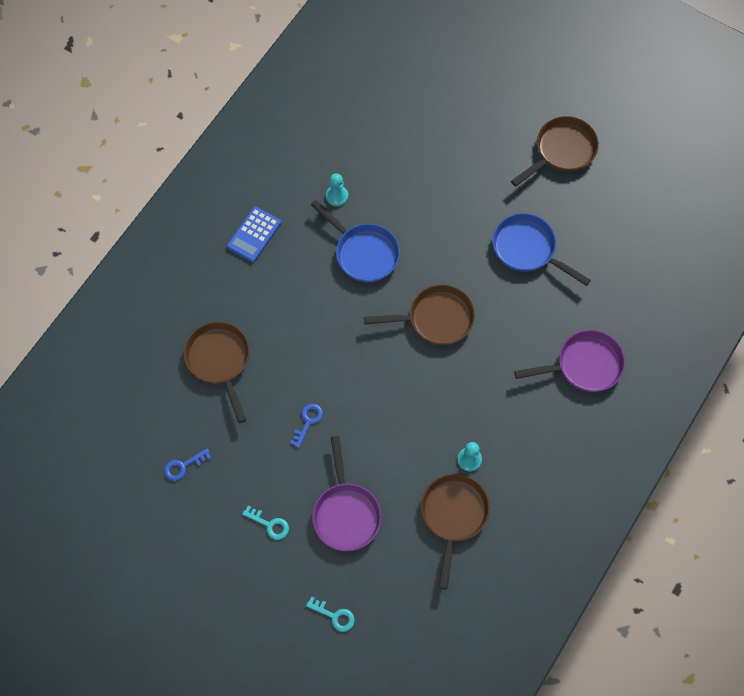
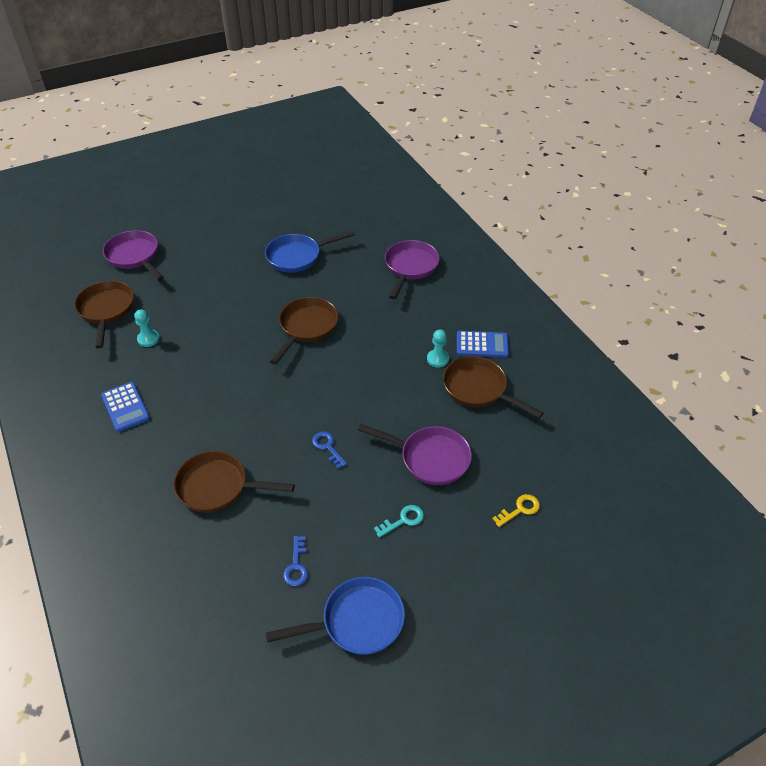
camera: 60 degrees left, 20 degrees down
(334, 616) = (520, 509): turquoise key -> yellow key
(363, 253) = (212, 344): blue pan -> blue pan (357, 621)
(429, 106) = (134, 256): none -> purple pan
(515, 491) = (482, 345): none -> blue calculator
(562, 151) = (241, 210): brown pan -> brown pan (106, 310)

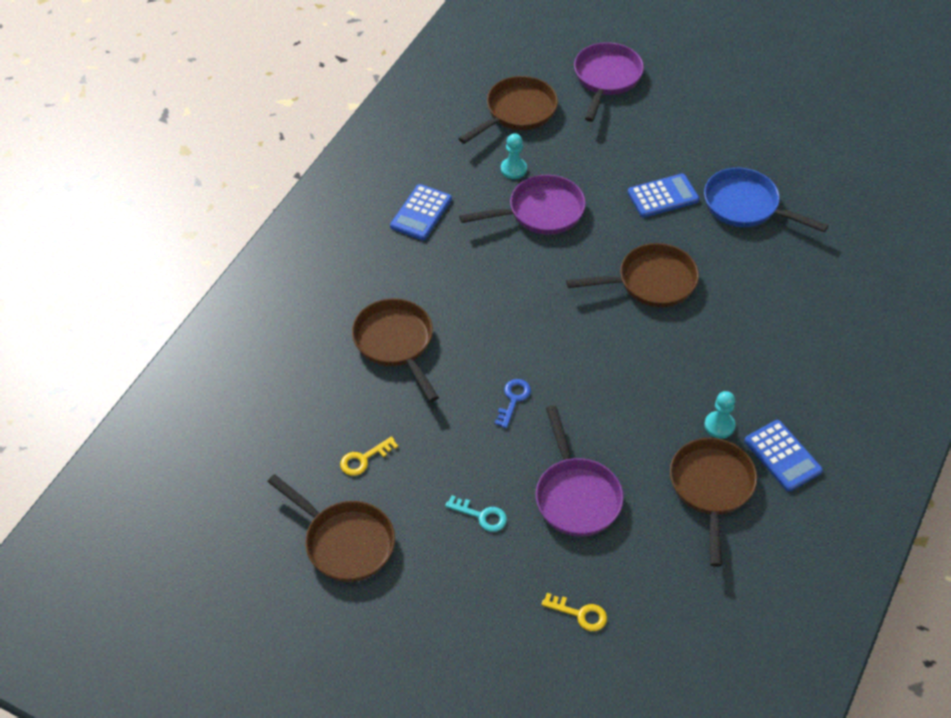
camera: 55 degrees right, 5 degrees up
(251, 285) = (663, 196): none -> blue calculator
(296, 566) = (364, 459): blue key -> yellow key
(357, 621) = (345, 542): blue pan -> brown pan
(410, 267) = (838, 317): purple pan -> purple pan (540, 212)

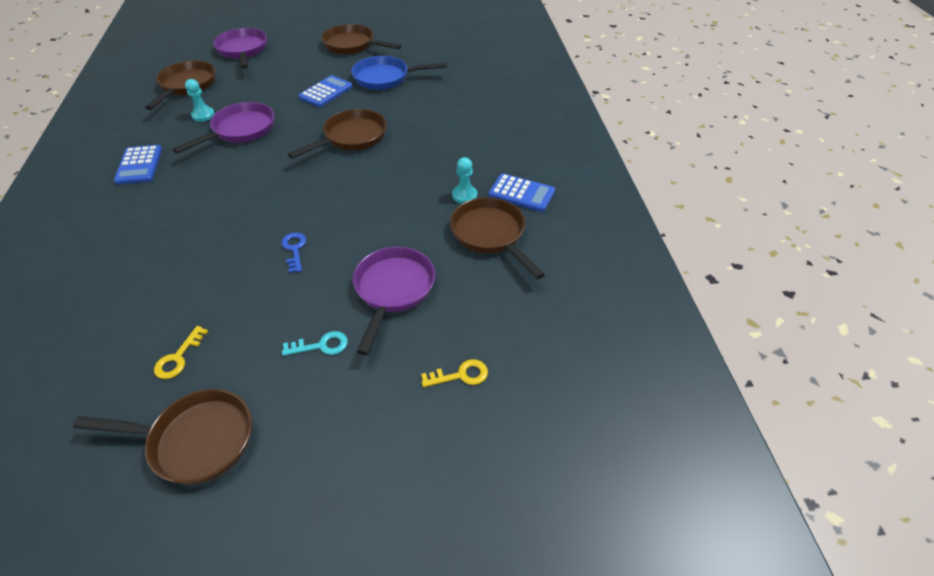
camera: 35 degrees left, 5 degrees down
(396, 343) = (163, 257): brown pan -> brown pan (352, 45)
(576, 496) = (393, 290): purple pan -> purple pan turned 120 degrees counterclockwise

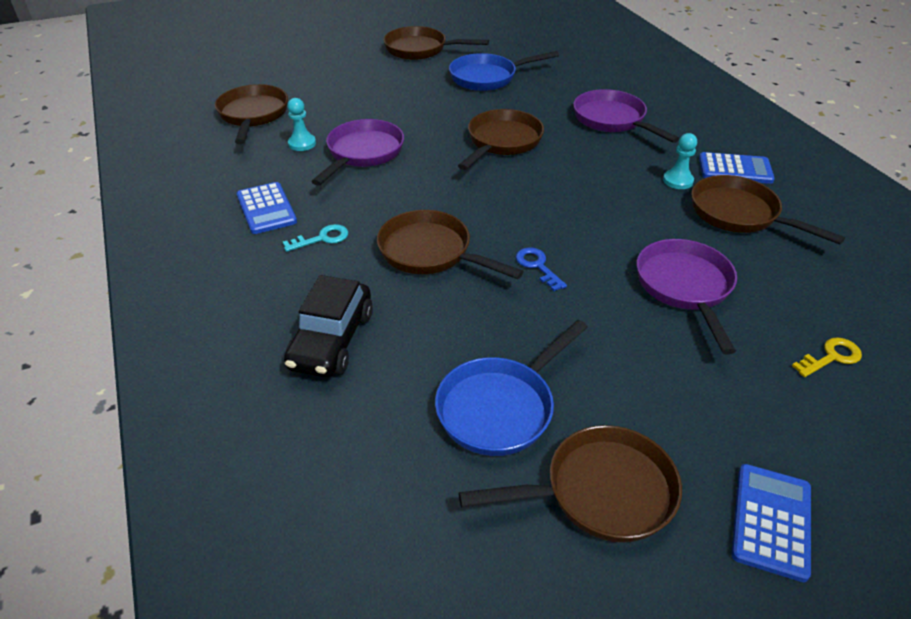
camera: 15 degrees left, 5 degrees down
(105, 279) = (332, 340): none -> black car
(178, 358) = (500, 407): yellow key -> blue pan
(226, 222) = (430, 252): none -> brown pan
(243, 50) = (292, 70): purple pan -> purple pan (612, 120)
(321, 345) = (656, 359): turquoise key -> turquoise key (322, 238)
(326, 92) = (431, 100): blue calculator -> blue calculator (771, 521)

